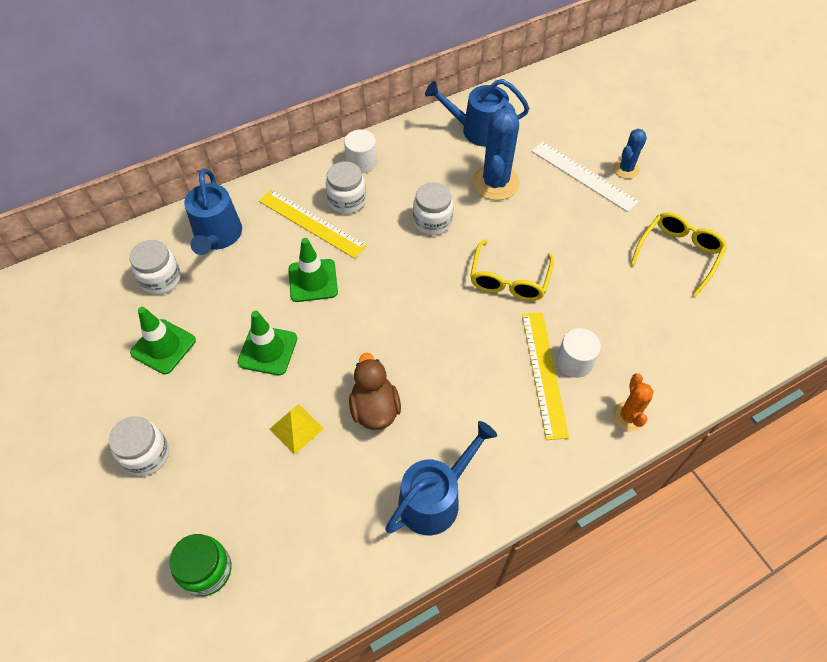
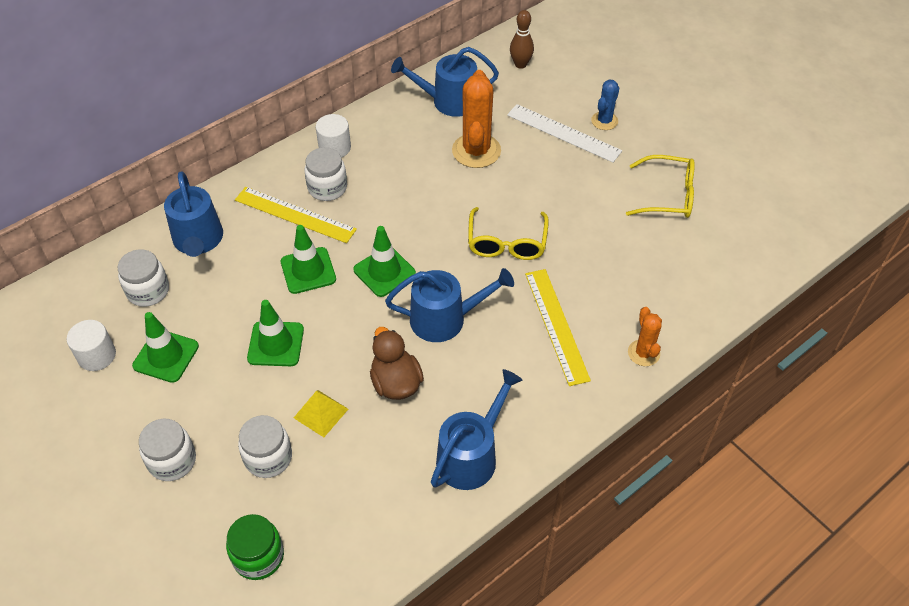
camera: 10 degrees left, 5 degrees down
(385, 292) = (384, 272): none -> green traffic cone
(432, 221) = (419, 197): white jar -> white jar (268, 457)
(434, 349) = (445, 319): none -> blue watering can
(495, 183) = (476, 151): blue cactus -> orange cactus
(553, 103) = (520, 64): none -> brown bowling pin
(574, 362) = (584, 310): white cylinder -> white cylinder (97, 355)
(678, 253) = (668, 195): yellow glasses -> yellow glasses turned 75 degrees clockwise

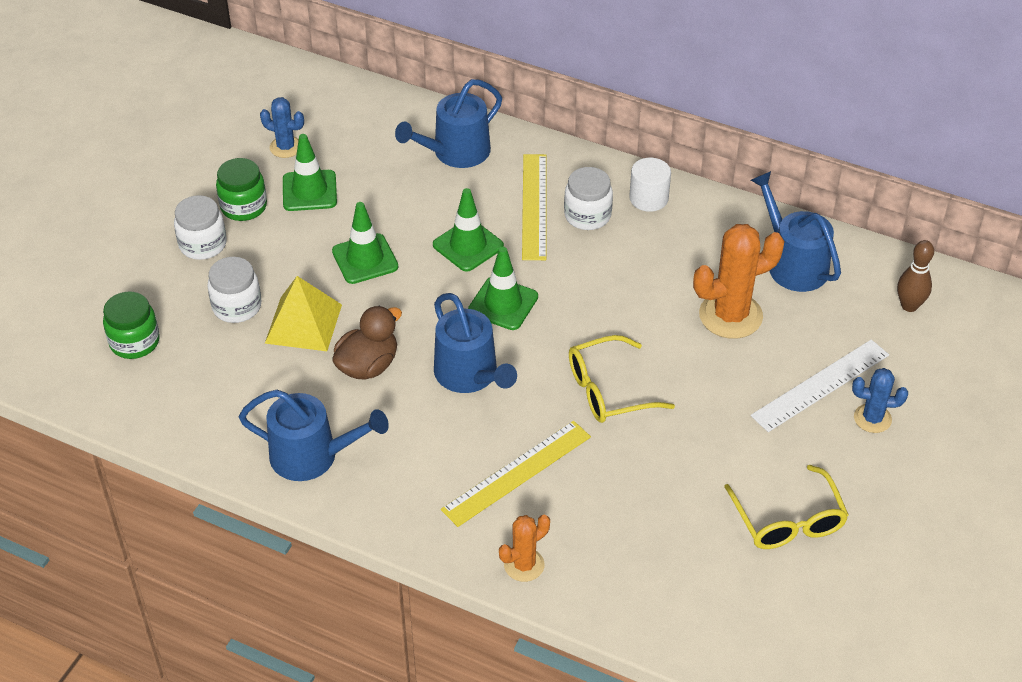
camera: 65 degrees right, 5 degrees down
(97, 355) = (286, 147): white cylinder -> blue cactus
(147, 412) = (243, 206): none -> green jar
(148, 291) = (375, 146): white jar -> none
(321, 413) = (303, 323): yellow pyramid -> yellow pyramid, size x1.51
(563, 133) = (820, 385): white ruler -> white ruler turned 45 degrees clockwise

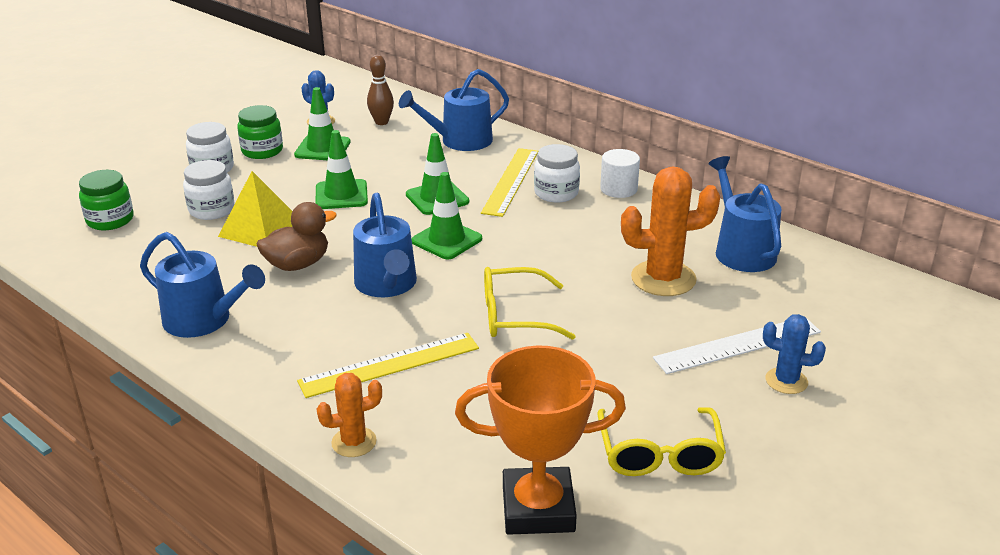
camera: 15 degrees right, 15 degrees down
(707, 597) = (538, 508): none -> orange trophy
(909, 306) = (854, 297): brown bowling pin -> brown bowling pin (381, 122)

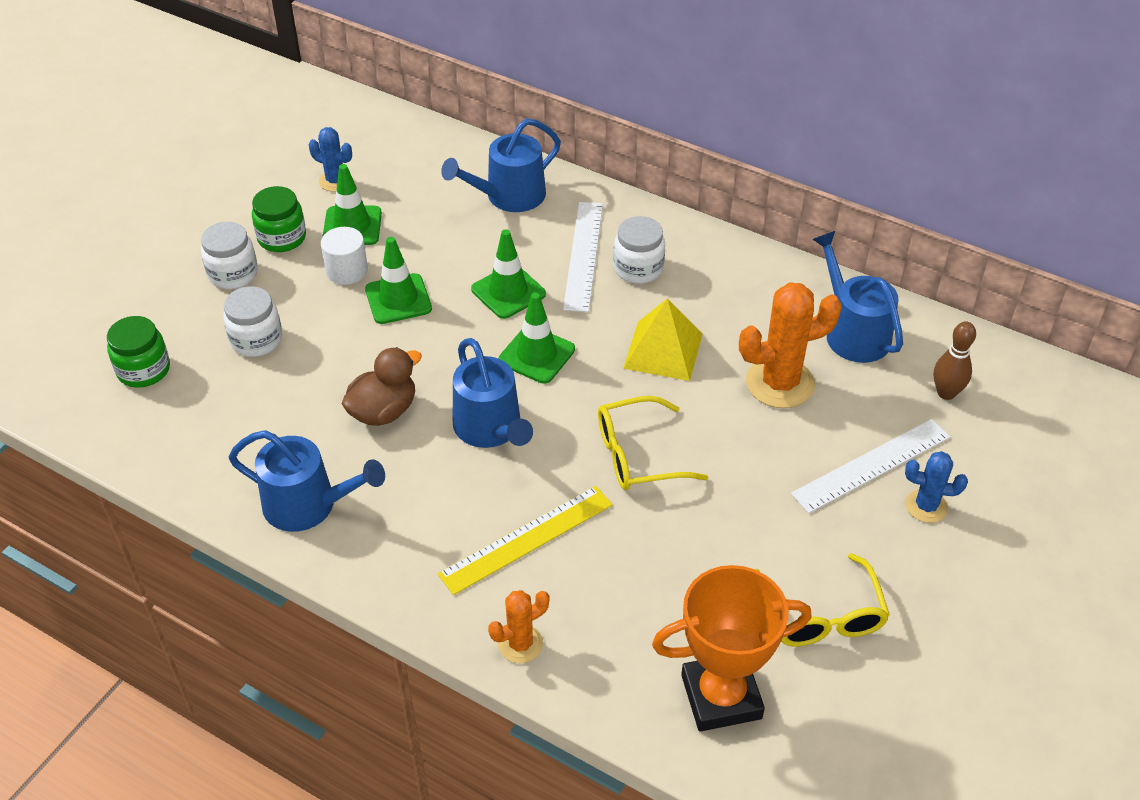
camera: 10 degrees left, 15 degrees up
(260, 228) = (323, 362): yellow pyramid -> yellow pyramid (663, 350)
(381, 122) = (408, 174): brown bowling pin -> brown bowling pin (946, 393)
(511, 181) = (583, 255): yellow ruler -> white ruler
(618, 189) = (705, 254): white cylinder -> white cylinder (347, 270)

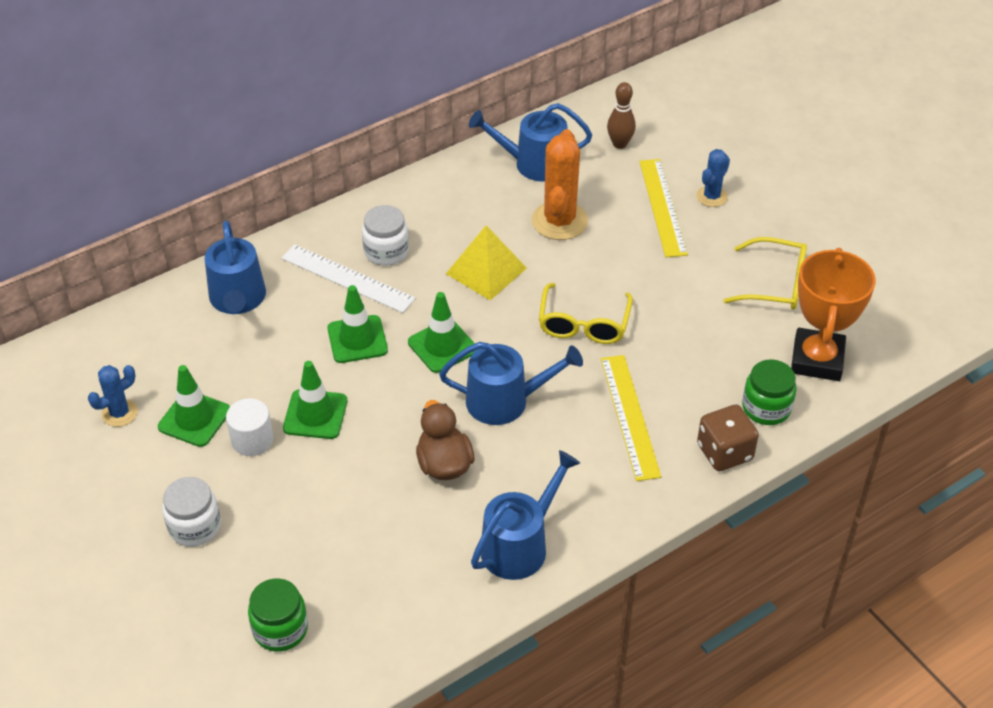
camera: 65 degrees left, 0 degrees up
(256, 340) = (298, 531): white jar -> none
(282, 238) = (171, 476): green jar -> green jar (766, 408)
(520, 644) = (724, 452): orange cactus -> brown dice
(871, 465) = (662, 207): white ruler -> yellow ruler

